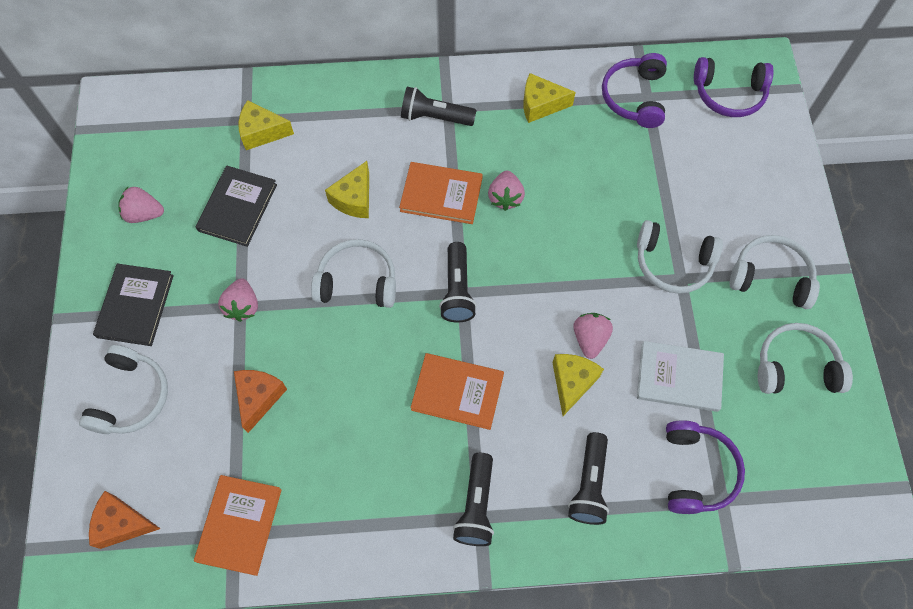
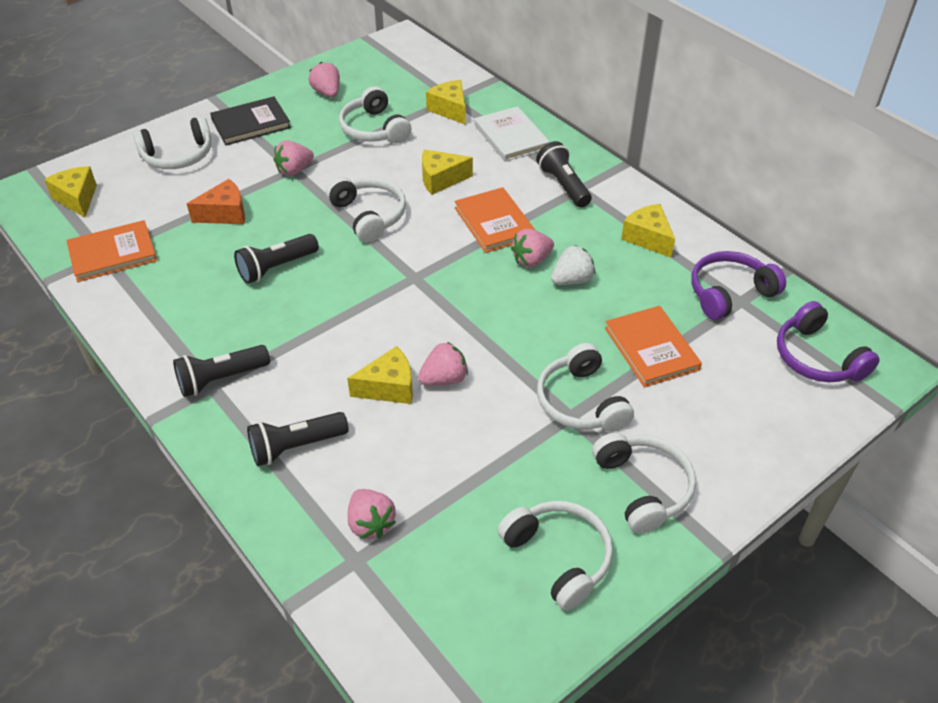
camera: 55 degrees right, 20 degrees down
(123, 524) = (77, 199): orange cheese -> yellow cheese
(237, 207) = (374, 129): black book -> white headphones
(457, 290) = (414, 273): black flashlight -> black flashlight (276, 267)
(457, 392) = (318, 318): orange book -> orange book (651, 348)
(548, 185) = (572, 280): none -> white strawberry
(679, 377) = (461, 463): white book -> white book (511, 137)
(696, 471) = (370, 523): purple headphones -> pink strawberry

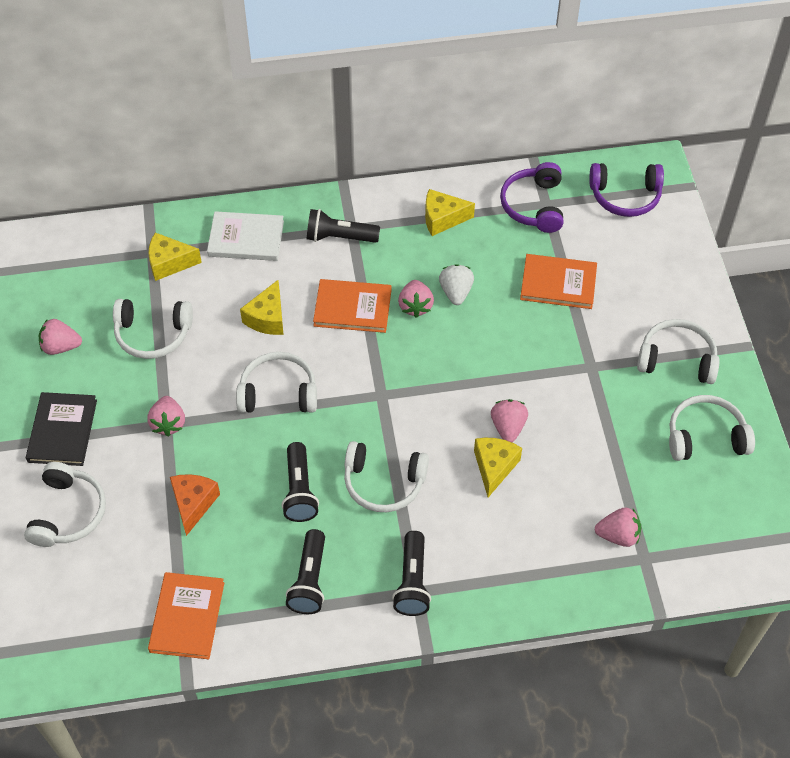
camera: 60 degrees left, 10 degrees up
(77, 199) = (74, 625): yellow cheese -> none
(296, 446) = (518, 555): black flashlight -> black flashlight (309, 580)
(581, 402) = (582, 353): white headphones -> white headphones (384, 482)

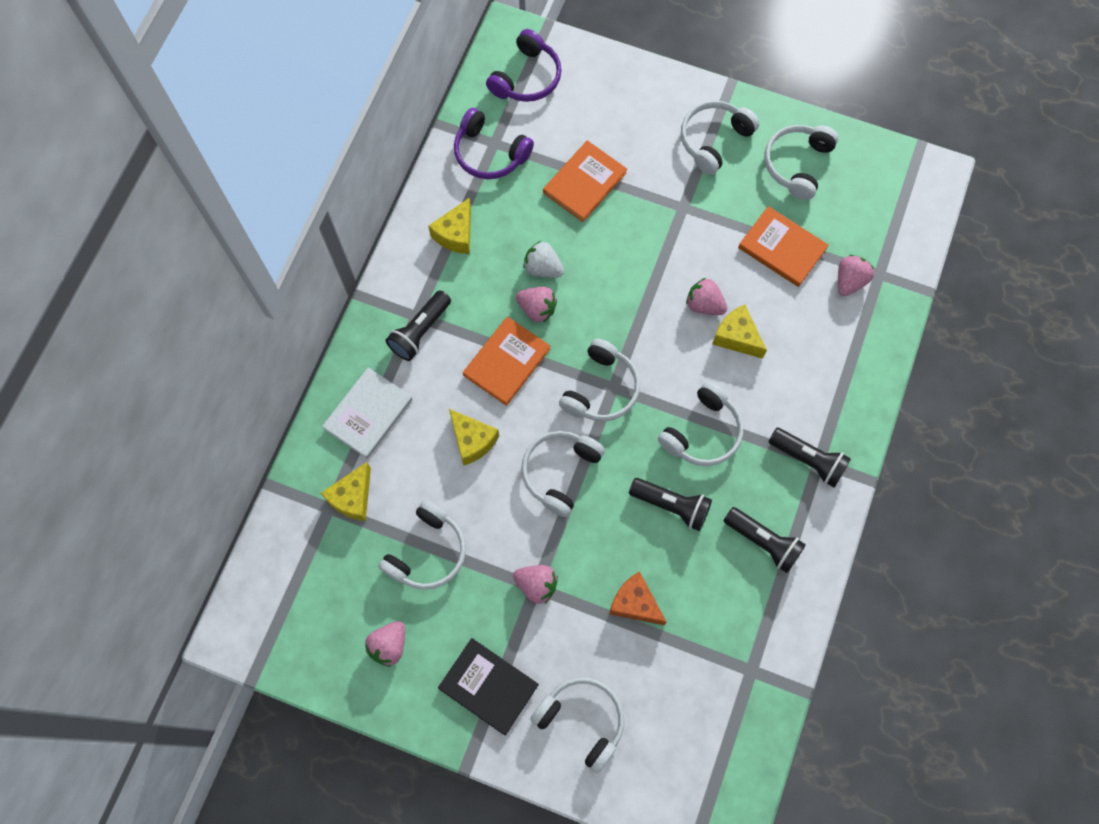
camera: 60 degrees left, 15 degrees up
(187, 617) = (745, 662): orange book -> orange book (782, 248)
(373, 386) = (601, 389): none -> white headphones

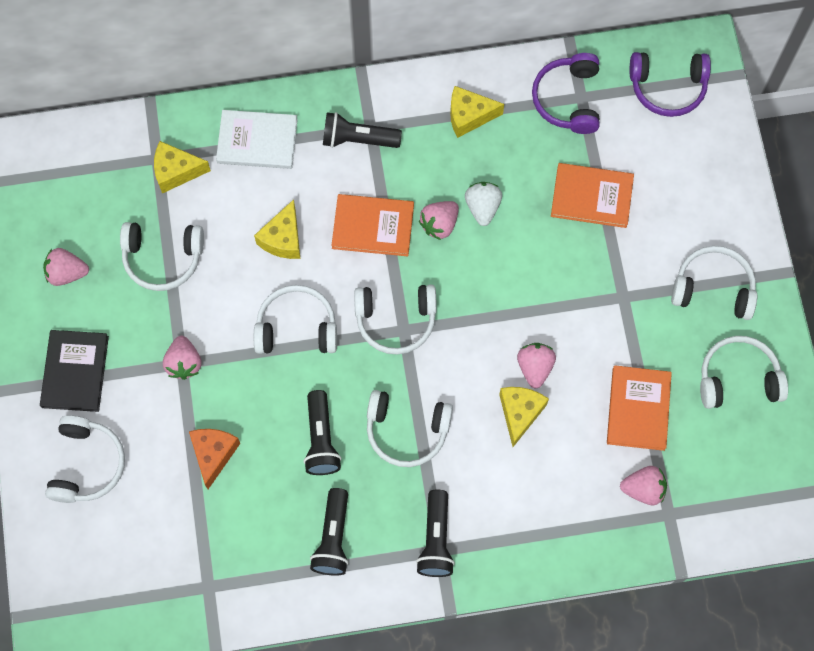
camera: 60 degrees right, 0 degrees up
(537, 309) = (439, 224): pink strawberry -> pink strawberry turned 45 degrees clockwise

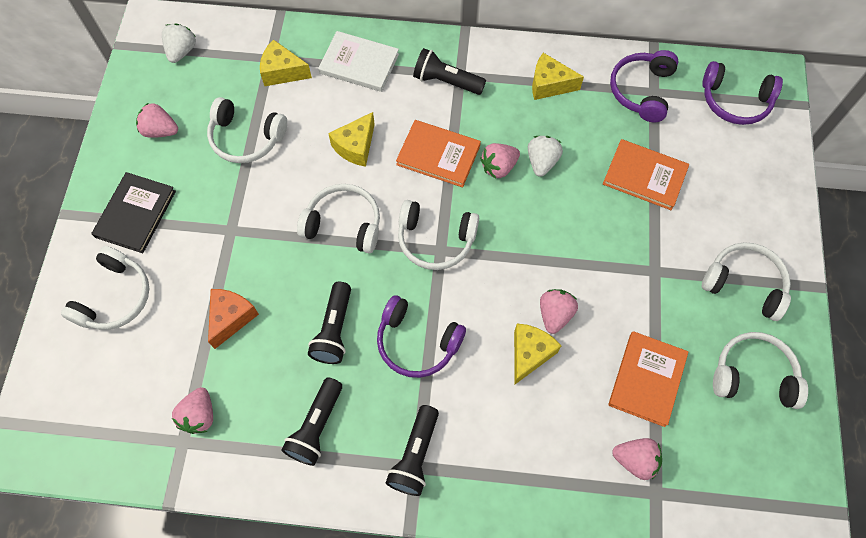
camera: 15 degrees right, 5 degrees down
(56, 174) = (182, 51): none -> white strawberry
(184, 363) = (233, 230): pink strawberry -> pink strawberry (199, 415)
(407, 430) = (417, 342): white headphones -> purple headphones

